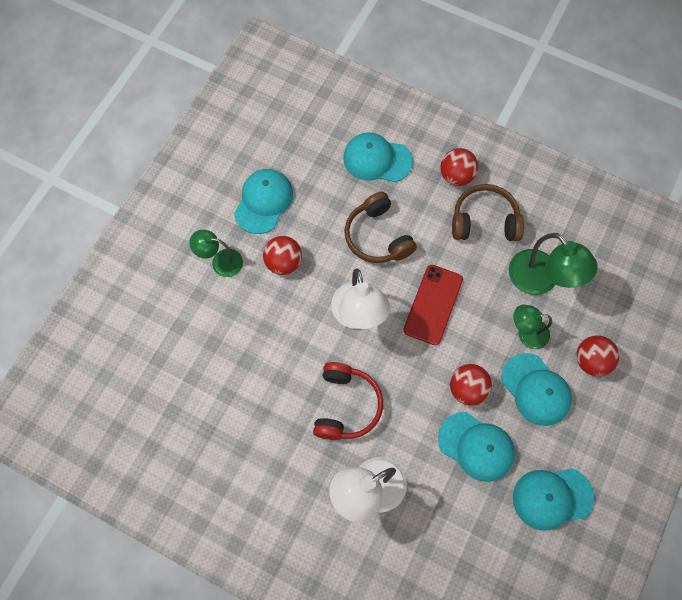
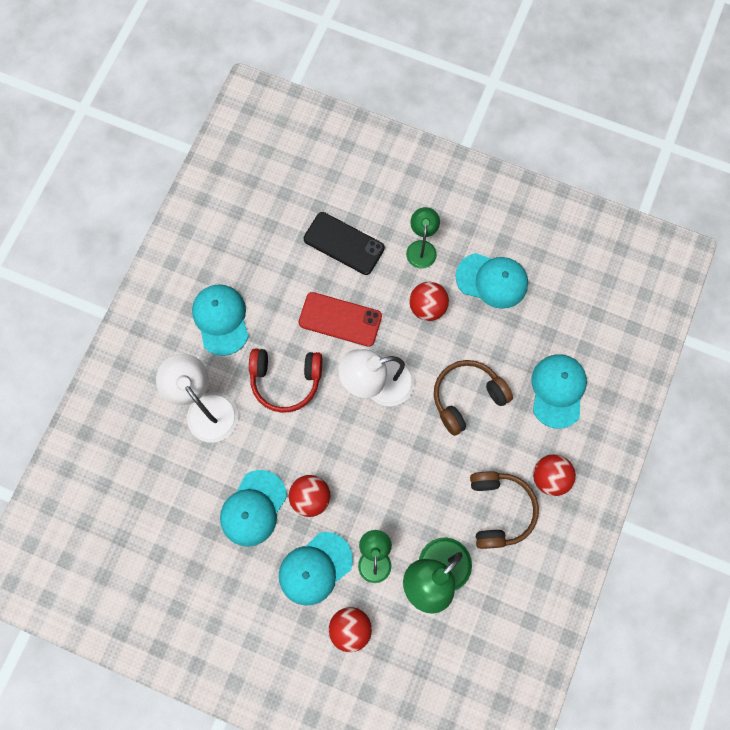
camera: 85 degrees right, 5 degrees up
(204, 336) = (344, 243): none -> black phone
(433, 304) = (397, 459): red phone -> red phone (340, 319)
(552, 498) = (207, 585): turquoise cap -> turquoise cap (221, 319)

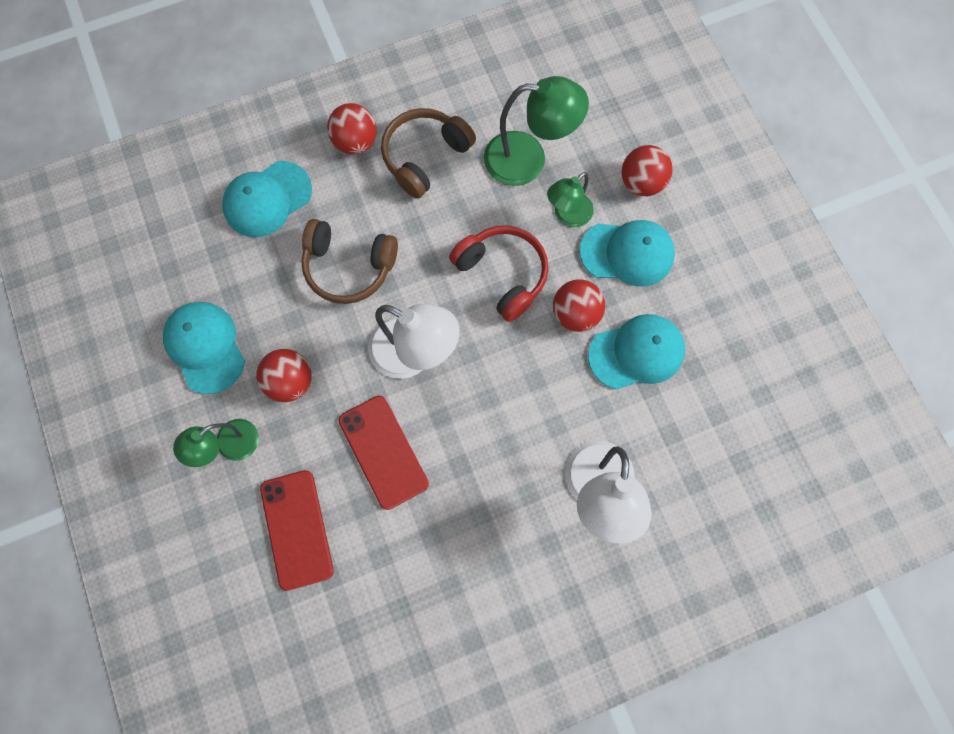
camera: 135 degrees left, 0 degrees up
(221, 319) = (499, 571): turquoise cap -> none
(286, 380) = (494, 442): red headphones -> red headphones (502, 274)
(344, 243) = (296, 529): black phone -> red phone

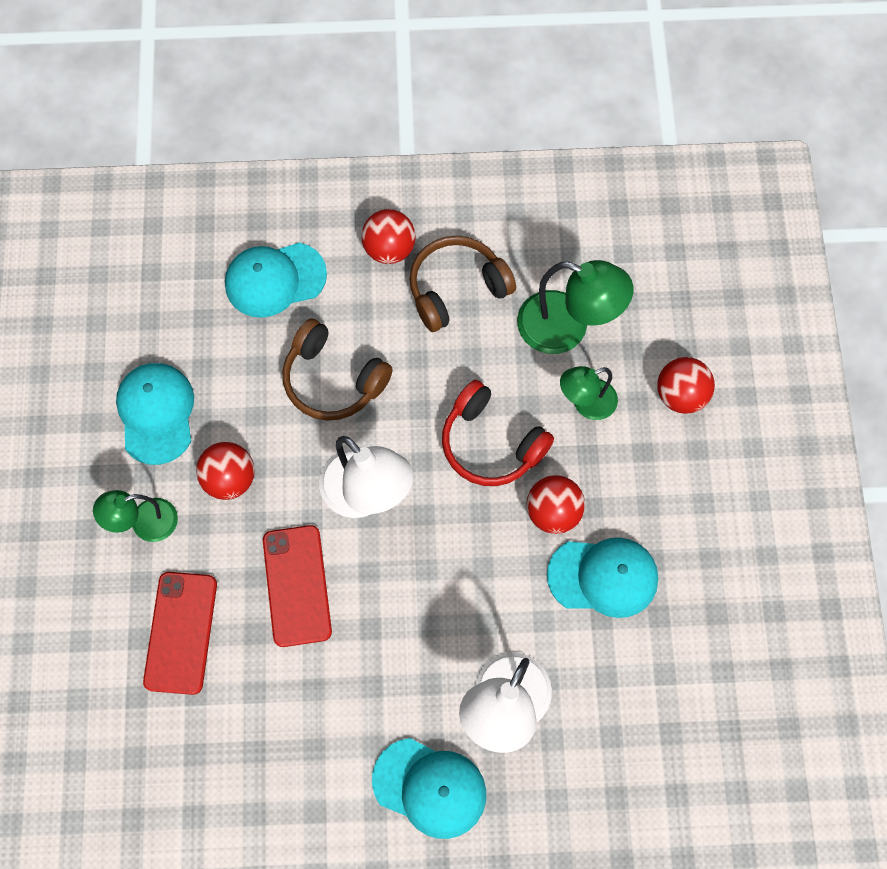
camera: 20 degrees right, 5 degrees down
(502, 274) = (491, 443): red headphones -> red headphones turned 150 degrees clockwise
(627, 253) = (635, 466): turquoise cap -> turquoise cap (430, 788)

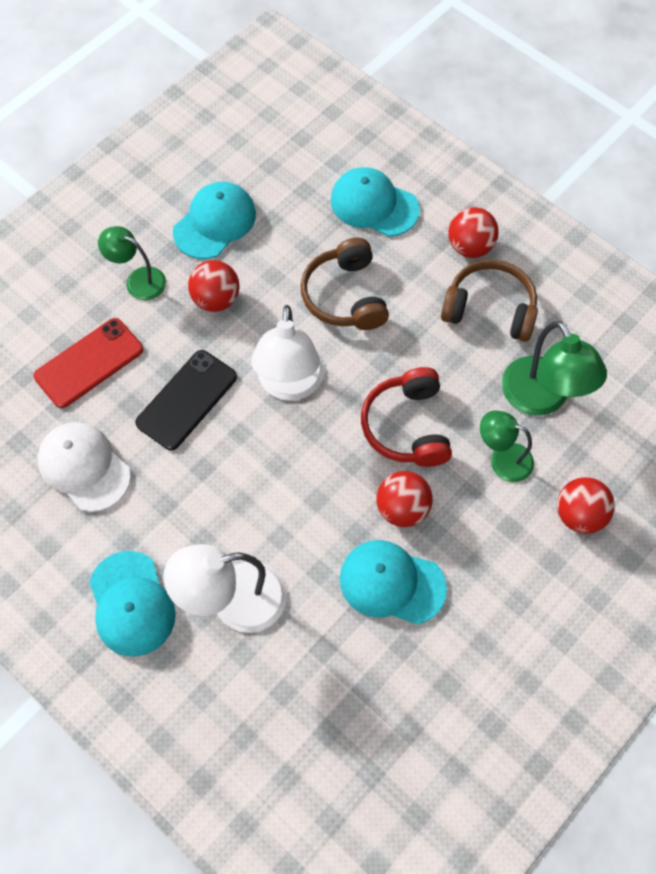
camera: 45 degrees right, 5 degrees down
(273, 721) = (84, 467): none -> white cap
(297, 585) = (186, 400): red phone -> black phone
(603, 577) = (391, 583): turquoise cap -> turquoise cap turned 150 degrees clockwise

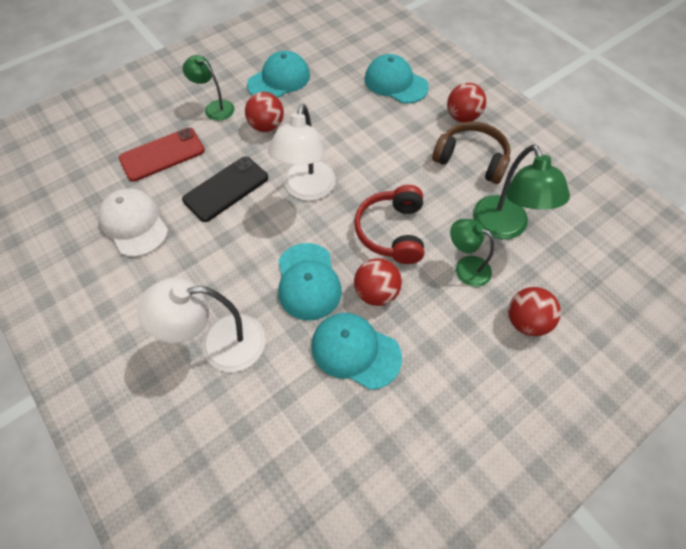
camera: 10 degrees right, 5 degrees down
(131, 604) = (136, 332): turquoise cap -> turquoise cap (308, 281)
(345, 296) = (362, 136): brown headphones -> none

